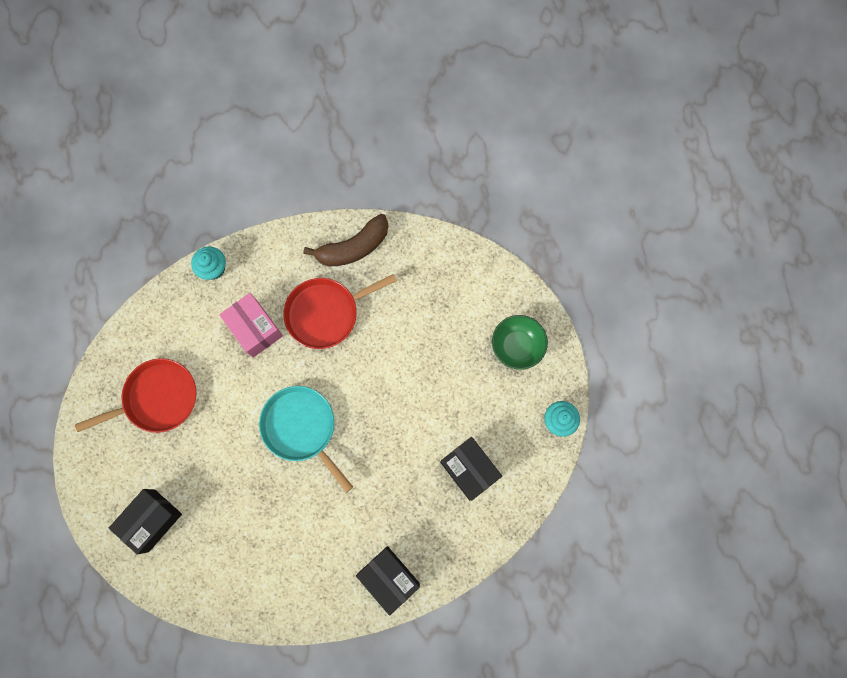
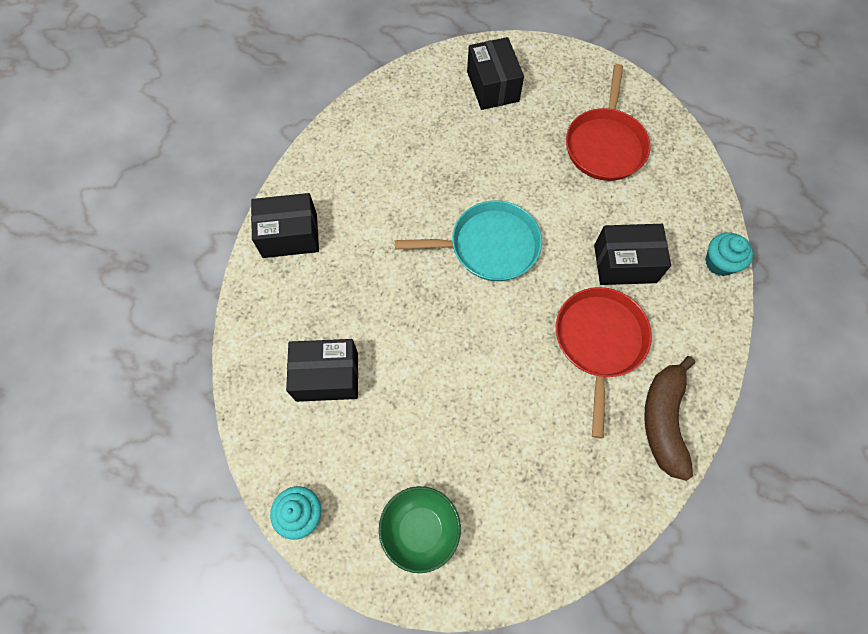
camera: 125 degrees right, 10 degrees down
(255, 328) = (625, 263): pink box -> black box

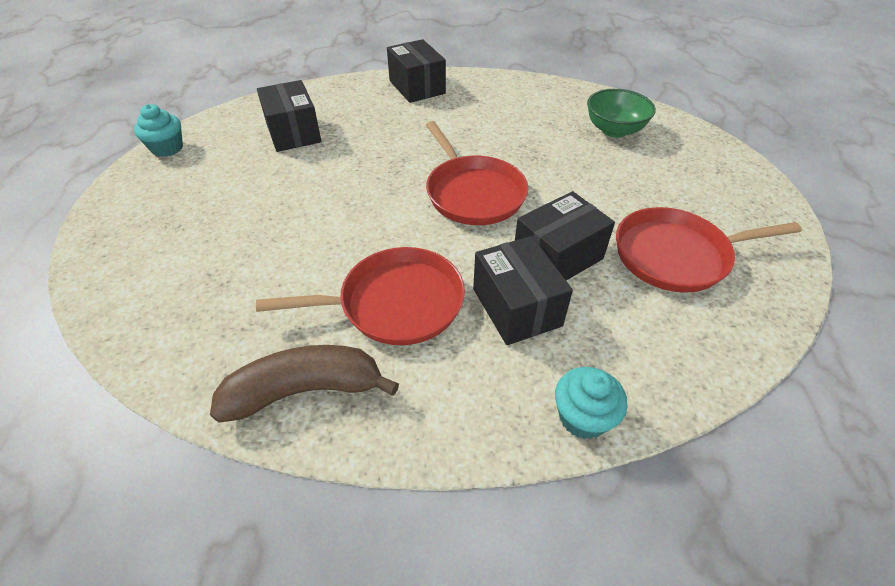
camera: 70 degrees right, 20 degrees down
(420, 529) = (153, 214): green bowl -> green bowl (614, 130)
(489, 246) = (473, 193): turquoise pan -> red pan
(492, 86) = (670, 155): black box -> black box (557, 257)

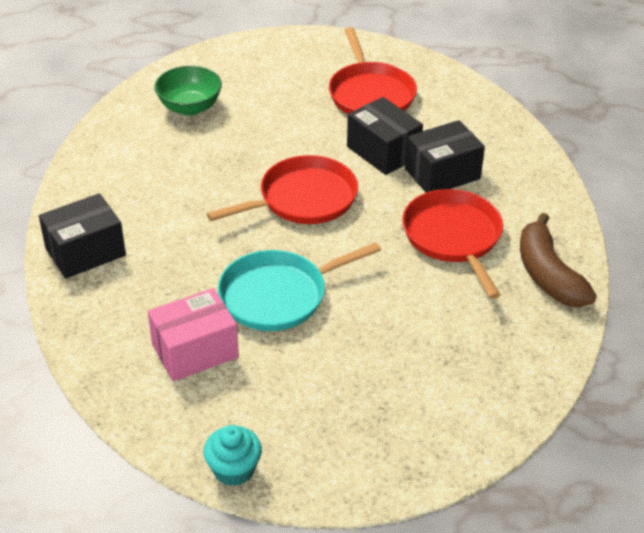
camera: 95 degrees left, 5 degrees down
(293, 132) = (195, 350): black box -> pink box
(340, 173) = (278, 295): none -> turquoise pan
(583, 417) = (528, 148): turquoise cupcake -> none

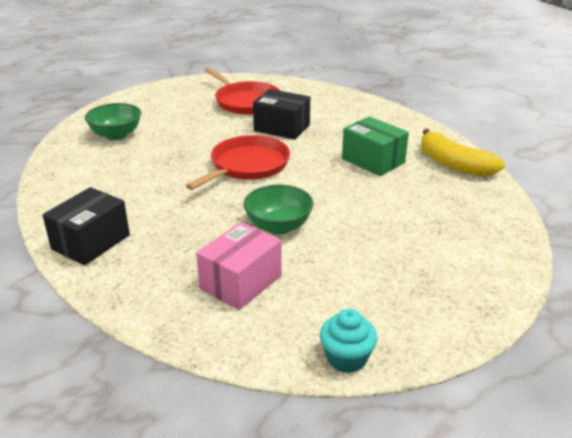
camera: 25 degrees left, 10 degrees down
(278, 295) = (278, 226): turquoise pan -> green bowl
(442, 174) = (333, 130): black box -> none
(453, 237) = (373, 161): red pan -> green box
(548, 275) = (454, 165): brown banana -> yellow banana

